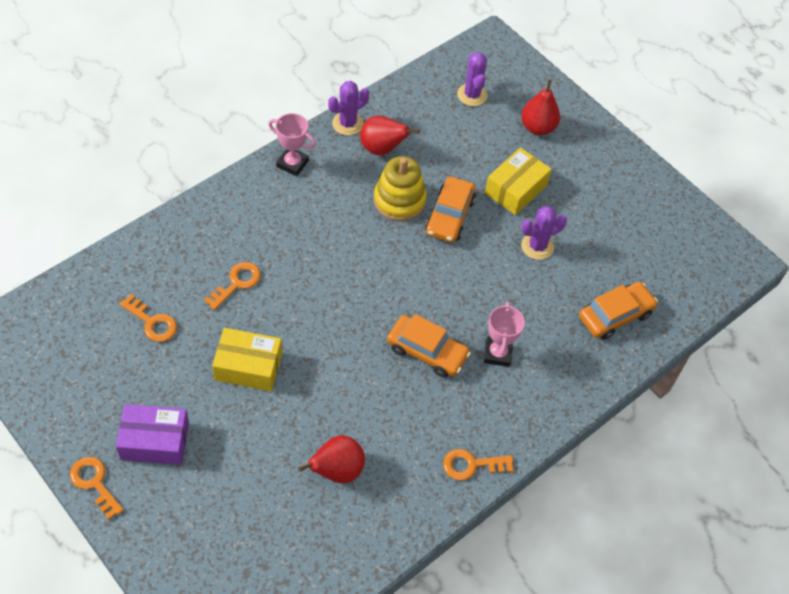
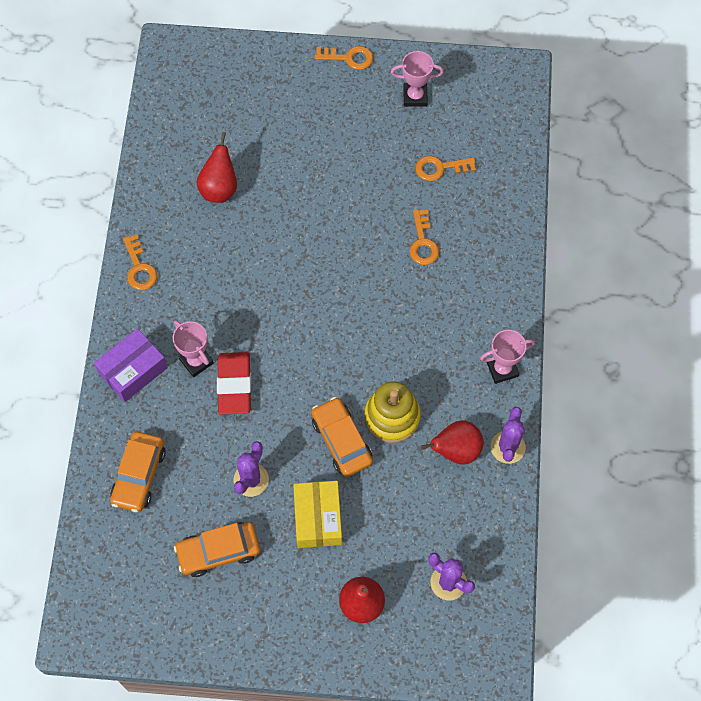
camera: 140 degrees right, 10 degrees up
(92, 395) = (415, 96): none -> pink trophy
(155, 441) = (345, 107): purple box -> purple box (133, 370)
(248, 366) = (347, 198): yellow box -> none
(427, 351) = (245, 316): orange car -> orange car (218, 551)
(471, 465) = (139, 268): orange key -> orange key turned 120 degrees clockwise
(486, 313) = (234, 385): none -> red eraser

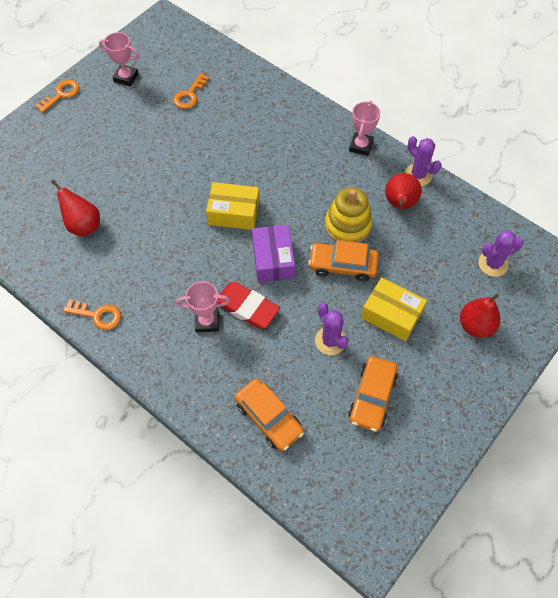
camera: 55 degrees left, 5 degrees down
(133, 370) = (178, 370): purple box -> purple box (273, 260)
(329, 305) = (234, 213): none -> yellow box
(415, 96) = (126, 77): pink trophy -> pink trophy turned 75 degrees clockwise
(423, 243) = (235, 134): orange key -> none

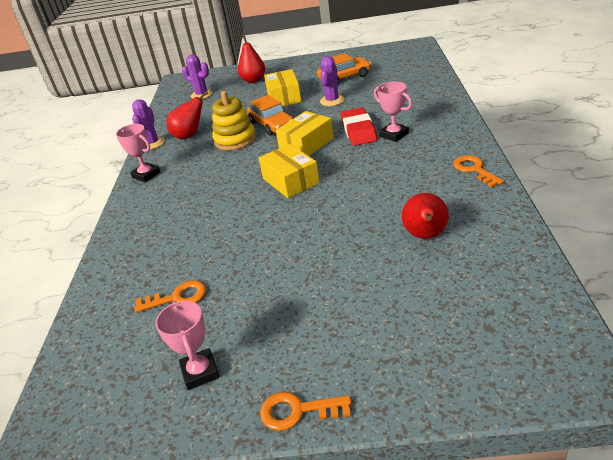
camera: 125 degrees left, 25 degrees down
(269, 417) = (410, 88): orange car -> none
(273, 260) = (306, 144): purple box -> yellow box
(361, 146) = (146, 175): pink trophy -> pink trophy turned 60 degrees clockwise

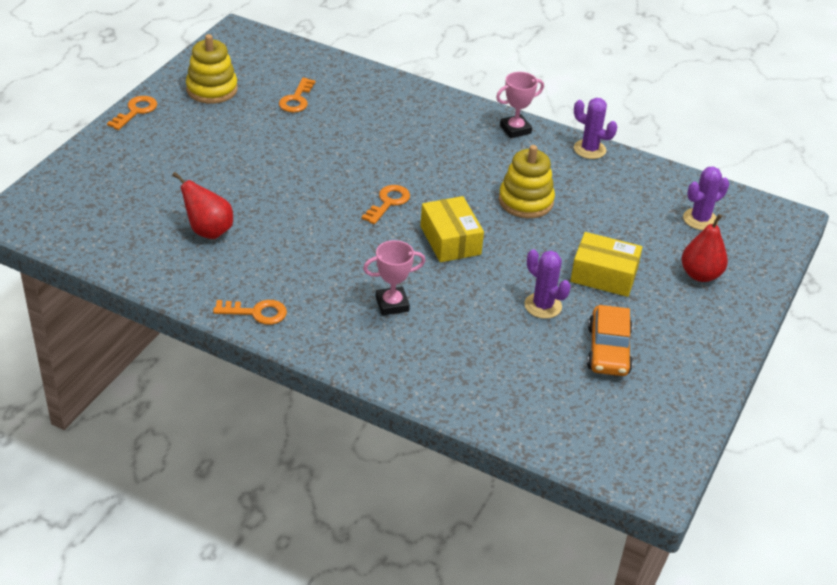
camera: 110 degrees right, 5 degrees up
(189, 135) = (578, 177): red pear -> none
(200, 372) = (212, 89): pink trophy -> yellow stacking toy
(271, 124) = (533, 237): orange car -> none
(290, 181) = (388, 202): yellow box -> orange key
(358, 131) = (435, 286): red eraser -> none

